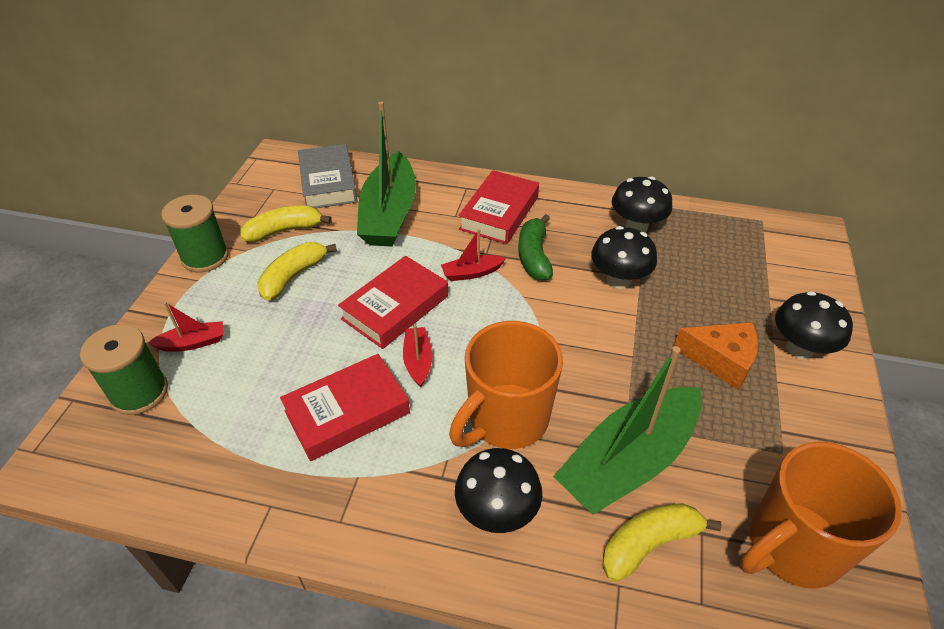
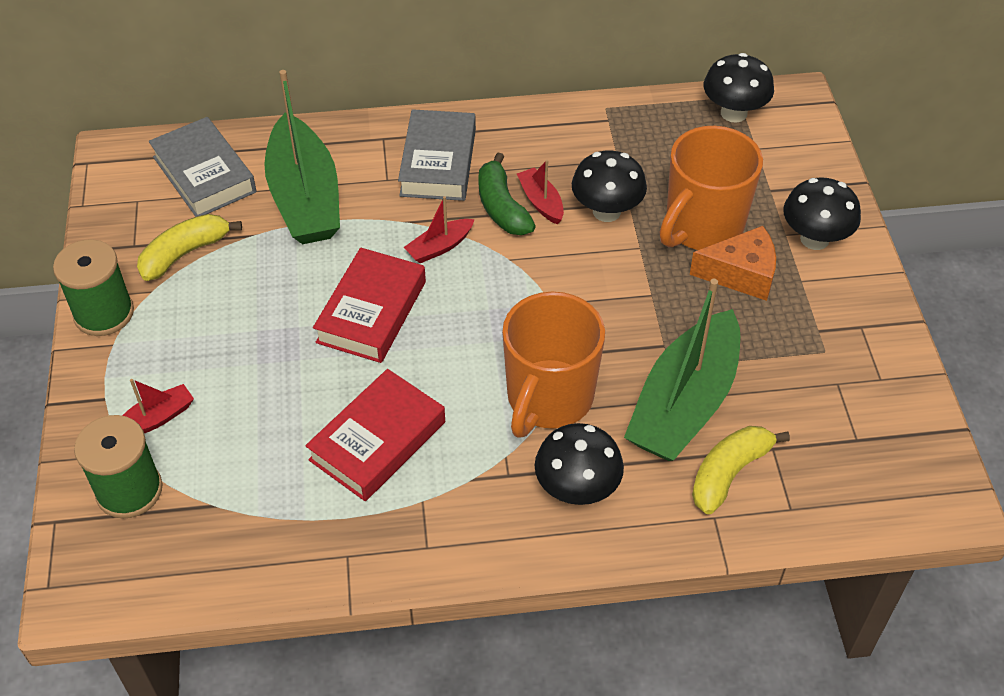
camera: 20 degrees left, 5 degrees up
(293, 276) = (230, 308): yellow banana -> none
(418, 361) = (427, 365): red boat -> red boat (541, 202)
(499, 213) = (438, 162): red book -> grey book
(636, 227) = (603, 140): black mushroom -> black mushroom (733, 113)
(792, 547) = (855, 435): orange mug -> orange mug (702, 227)

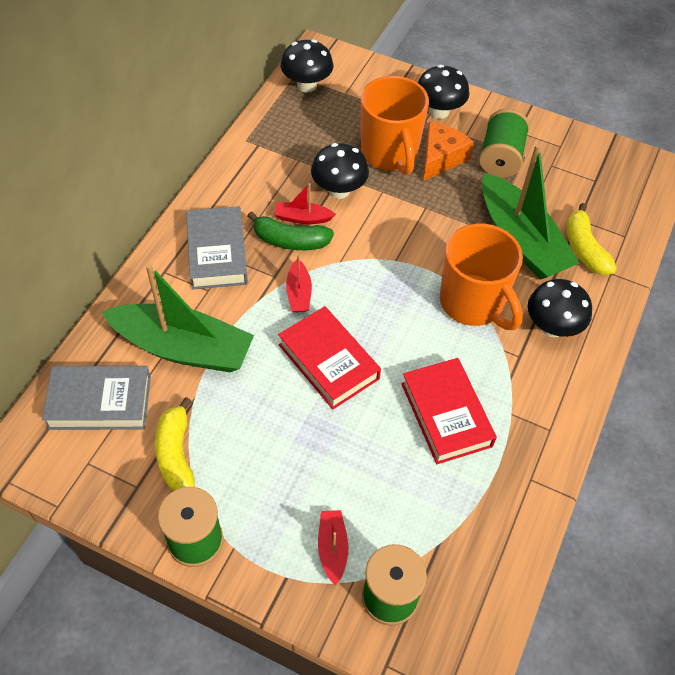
camera: 60 degrees left, 5 degrees up
(438, 162) = (217, 253): grey book -> grey book turned 45 degrees clockwise
(798, 328) = (500, 157): none -> green spool

